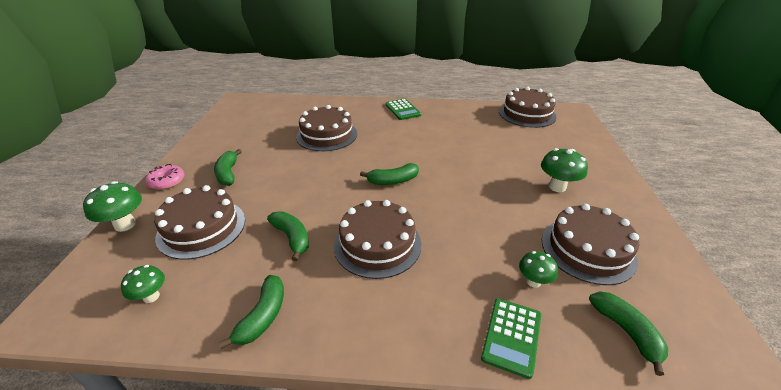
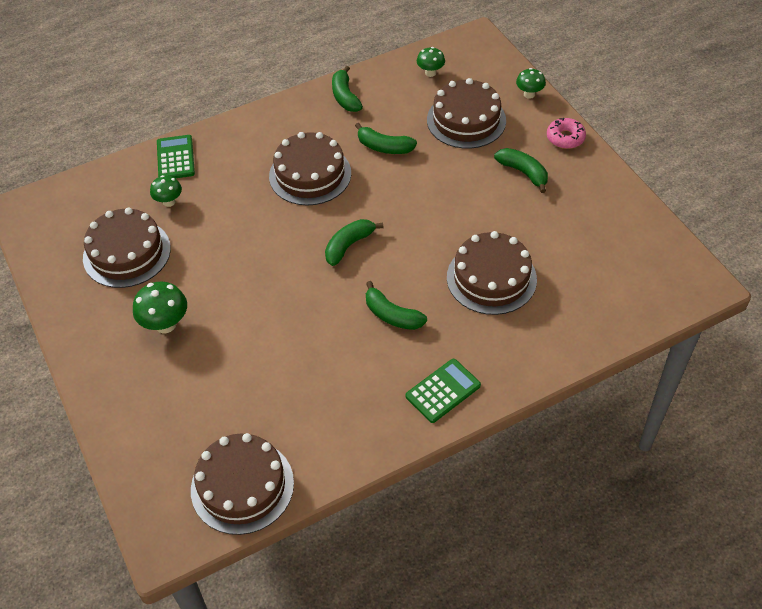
camera: 150 degrees right, 15 degrees up
(125, 225) = (529, 94): green mushroom -> green mushroom, size x0.64
(402, 110) = (443, 391): green calculator -> green calculator turned 105 degrees clockwise
(626, 332) = (97, 195): green banana -> green banana (392, 315)

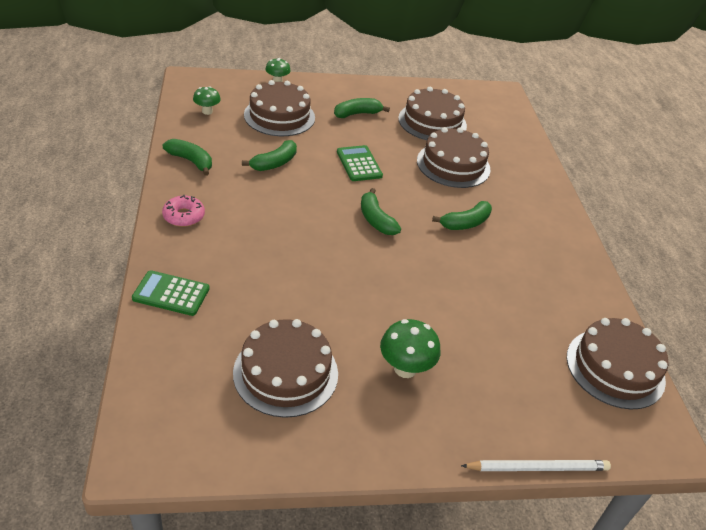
camera: 75 degrees left, 10 degrees down
(97, 442) = (538, 468): none -> white pencil
(169, 202) = (234, 317): green mushroom -> none
(310, 174) = (273, 213): brown cake -> brown cake (432, 122)
(345, 97) = (191, 161): green banana -> green banana turned 150 degrees counterclockwise
(443, 391) = (551, 224): green calculator -> green calculator (359, 164)
(565, 138) = (336, 86): pink donut -> pink donut (184, 216)

